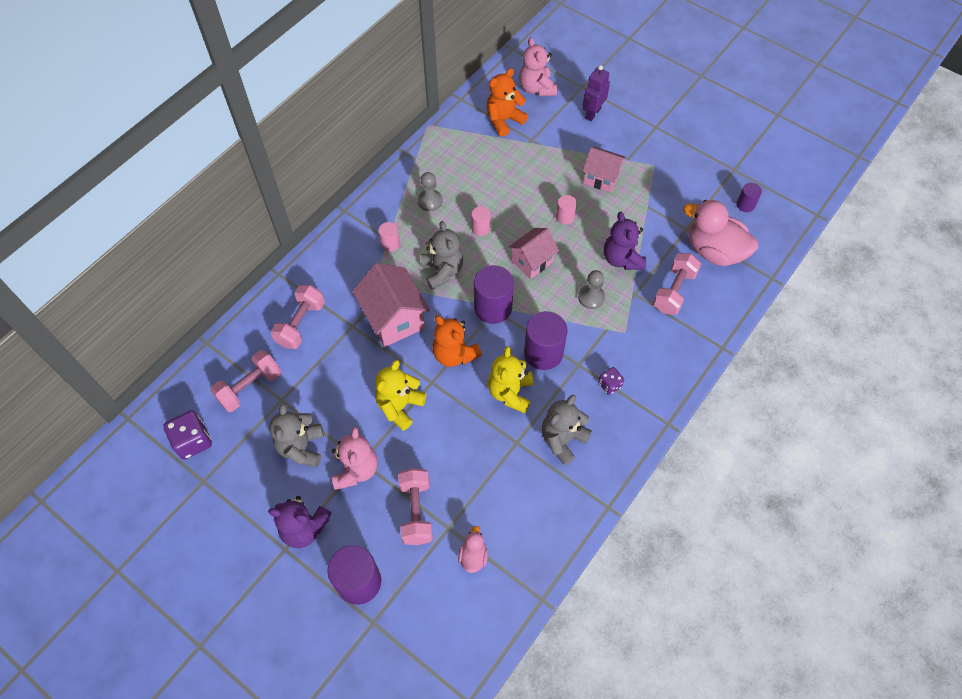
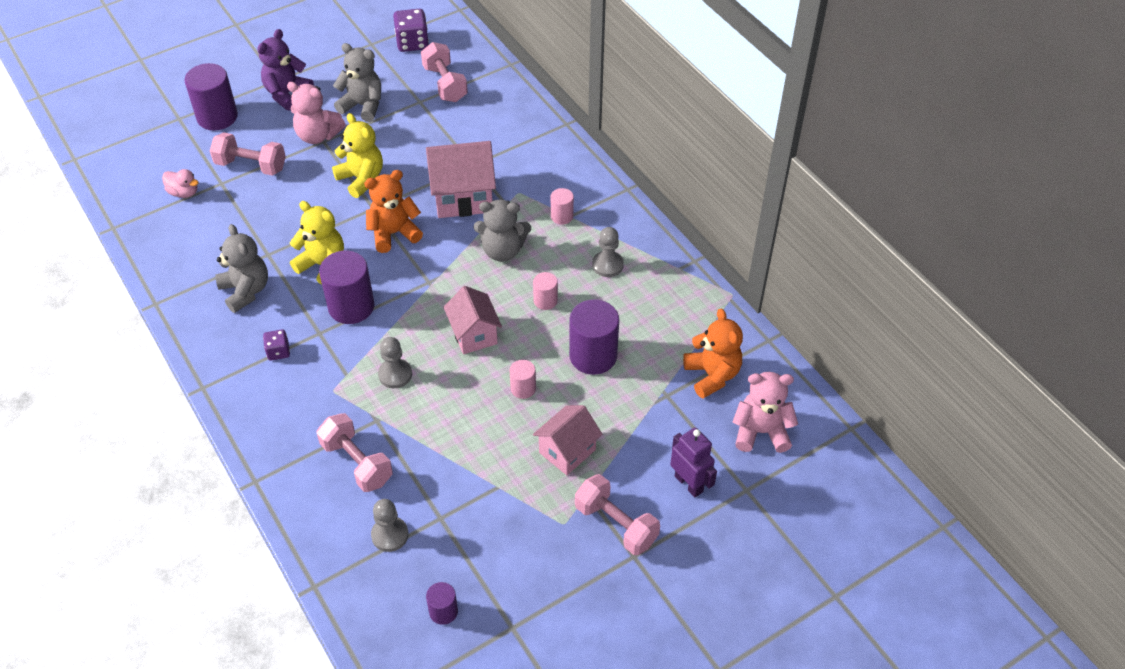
camera: 110 degrees right, 10 degrees down
(301, 324) = (495, 129): pink dumbbell -> pink dumbbell (616, 524)
(493, 307) = (432, 280): purple cylinder -> purple cylinder (593, 356)
(622, 259) = (431, 425): purple teddy bear -> none
(714, 251) = (390, 535): pink duck -> grey pawn

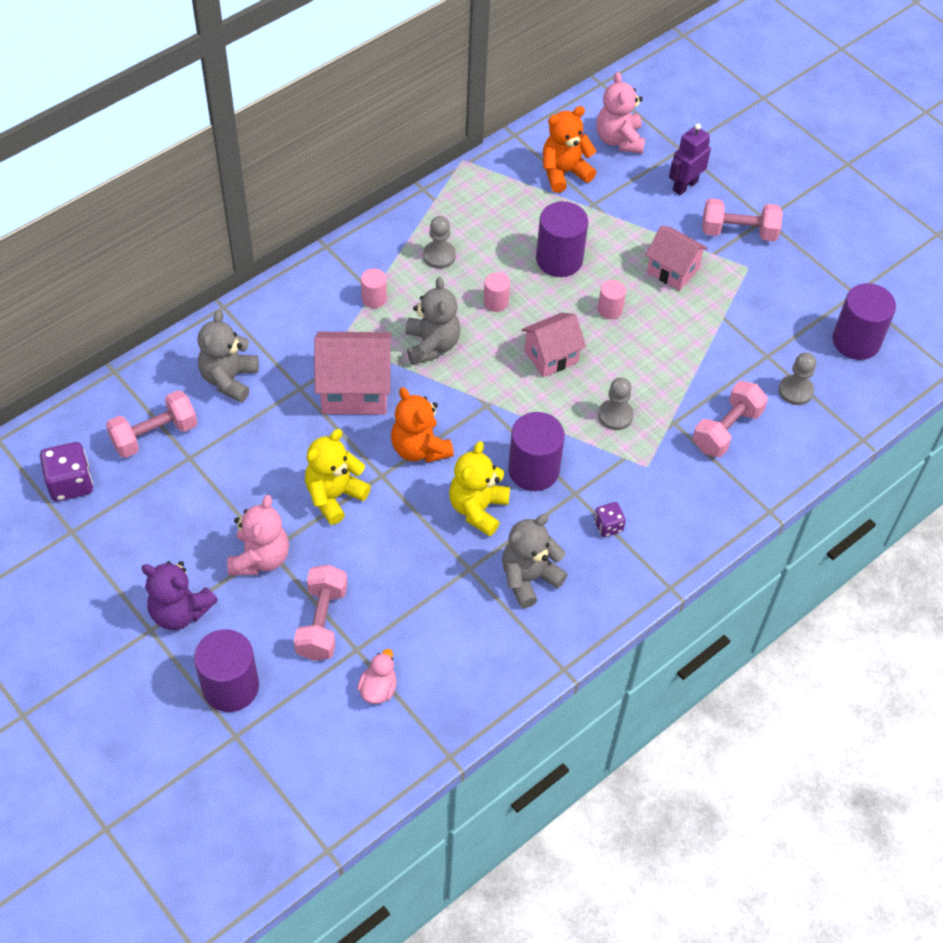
camera: 100 degrees left, 5 degrees up
(363, 106) = (200, 518): grey teddy bear -> grey teddy bear (229, 379)
(443, 611) = (856, 341): purple cylinder -> purple cylinder, size x1.92
(463, 197) = (355, 390): pink house -> pink house turned 75 degrees counterclockwise
(616, 524) = (738, 232): pink dumbbell -> pink dumbbell turned 60 degrees clockwise

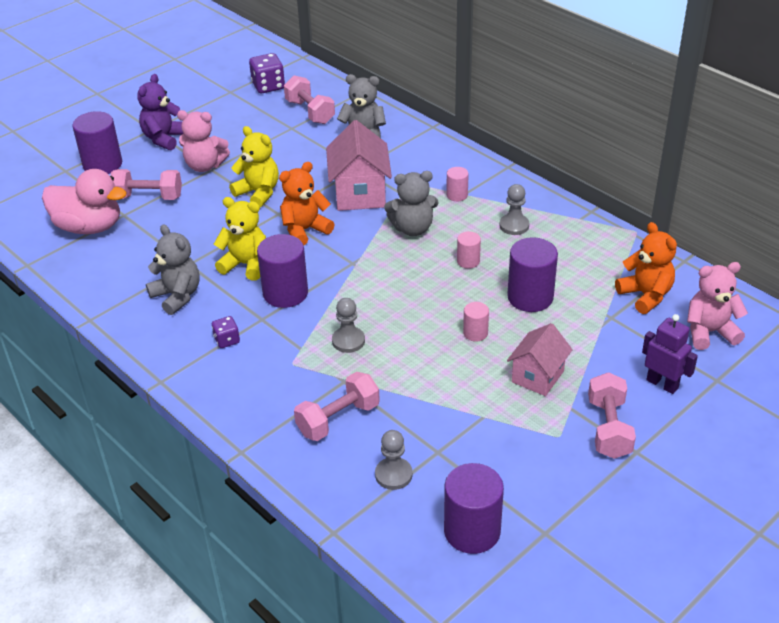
camera: 90 degrees right, 15 degrees down
(378, 689) = (89, 227): pink duck -> pink duck, size x2.14
(551, 356) = (412, 297): pink house -> none
(726, 429) = (338, 419): pink dumbbell -> pink dumbbell turned 75 degrees counterclockwise

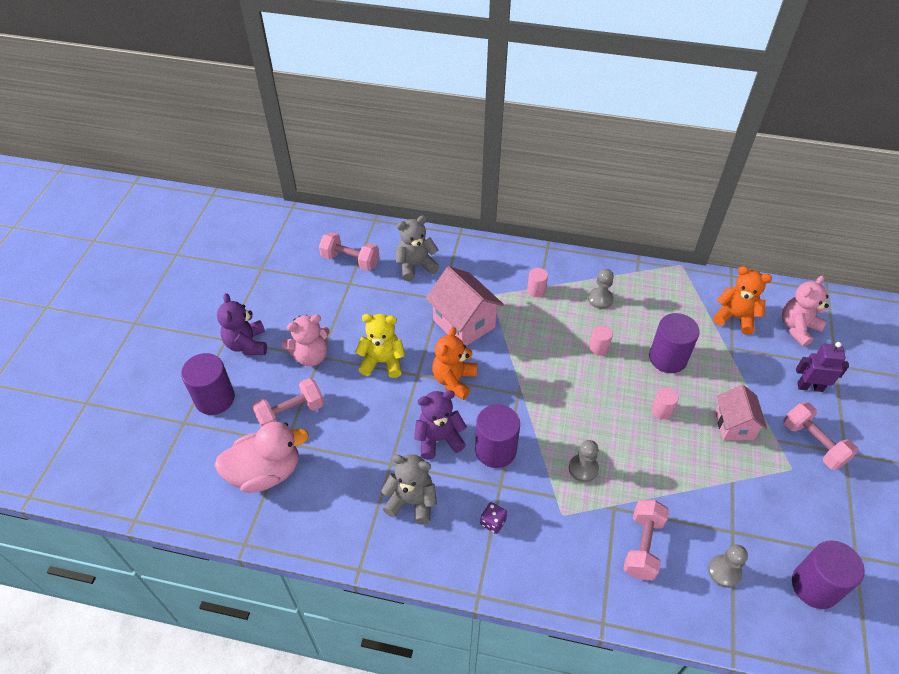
camera: 35 degrees left, 10 degrees up
(246, 264) = (438, 439): yellow teddy bear -> purple teddy bear
(268, 86) = (290, 249): purple dice -> none
(412, 229) = (533, 337): grey teddy bear -> none

